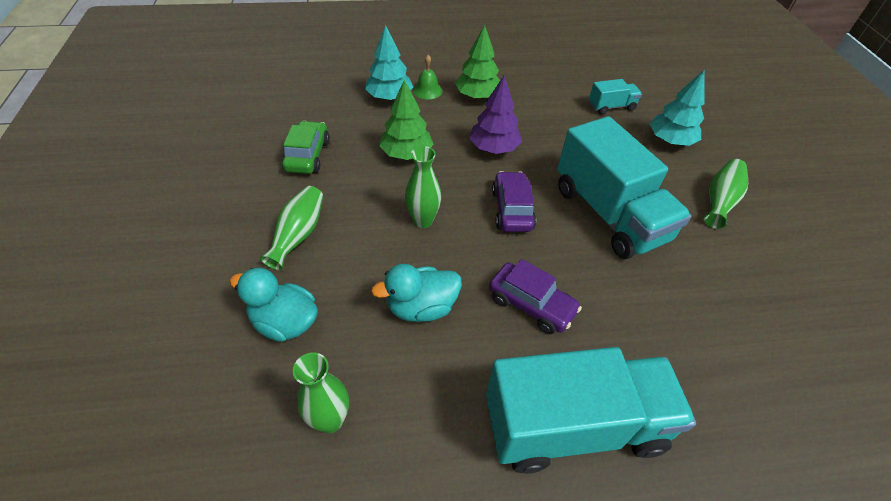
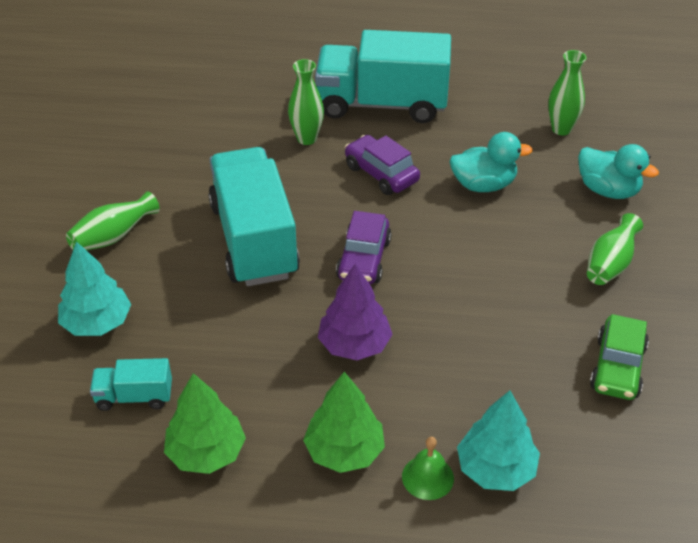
camera: 165 degrees left, 5 degrees down
(406, 154) = (479, 352): green tree -> green tree (206, 452)
(423, 221) = (470, 261): green vase -> green vase (307, 139)

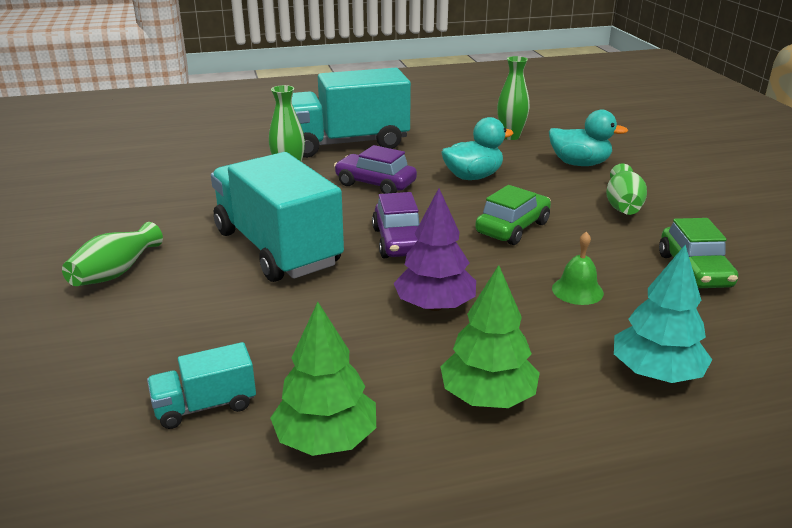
camera: 20 degrees left, 15 degrees down
(97, 323) = (126, 347): turquoise tree -> none
(427, 477) = (594, 398): green bell -> green bell (577, 290)
(479, 267) = (512, 228): none -> green car

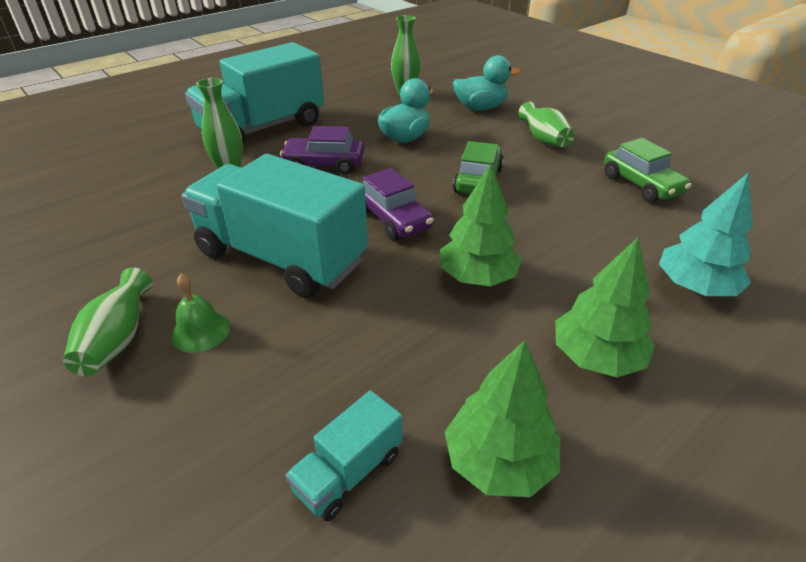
camera: 25 degrees left, 10 degrees up
(435, 306) = (477, 277): purple tree -> green tree
(577, 290) = (576, 227): green bell -> green bell (200, 331)

